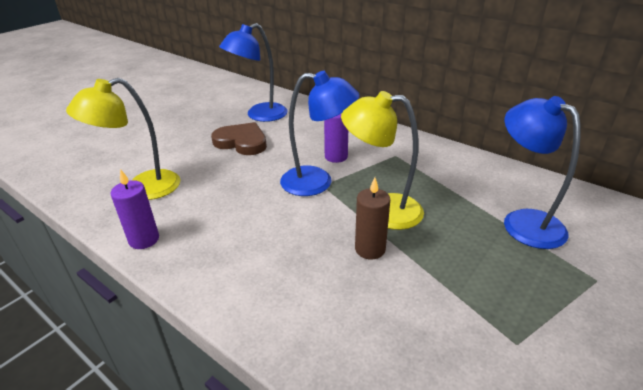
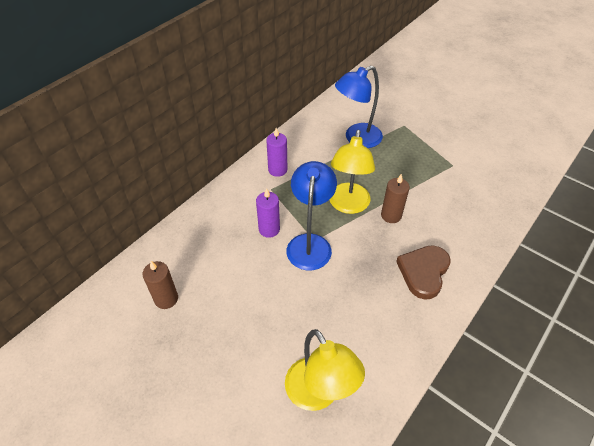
camera: 90 degrees left, 15 degrees up
(144, 239) = (396, 368): purple candle -> purple candle (277, 170)
(242, 142) = (230, 310): brown heart -> brown heart (423, 272)
(259, 115) = (166, 299): blue lamp -> brown candle

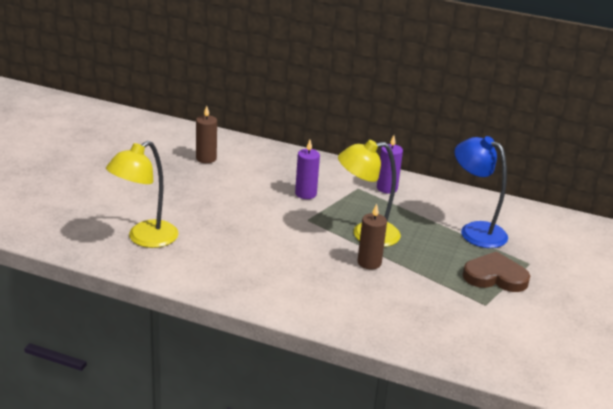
camera: 70 degrees right, 20 degrees down
(310, 243) = (301, 217): blue lamp -> none
(423, 272) = (302, 288): brown heart -> brown heart (495, 276)

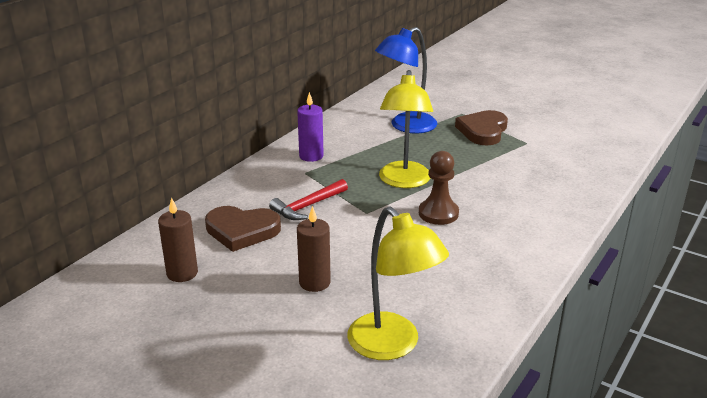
camera: 75 degrees left, 0 degrees up
(262, 172) = (242, 231): none -> brown heart
(305, 194) = (307, 206): purple candle -> red hammer
(319, 253) = (438, 213): none -> brown pawn
(369, 263) = (458, 187): brown candle -> brown candle (314, 282)

